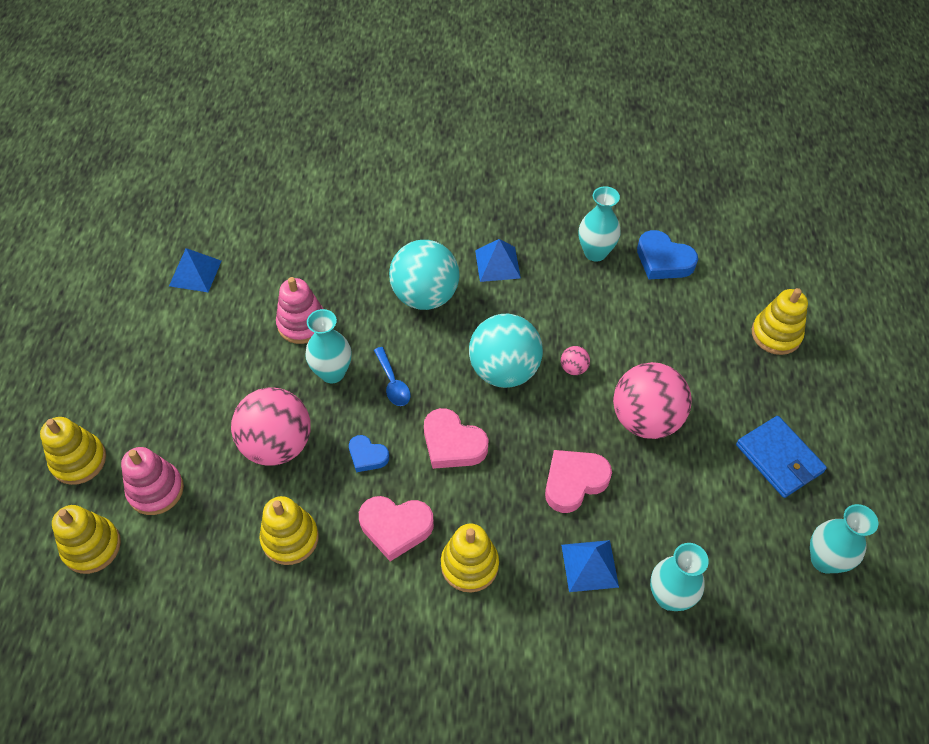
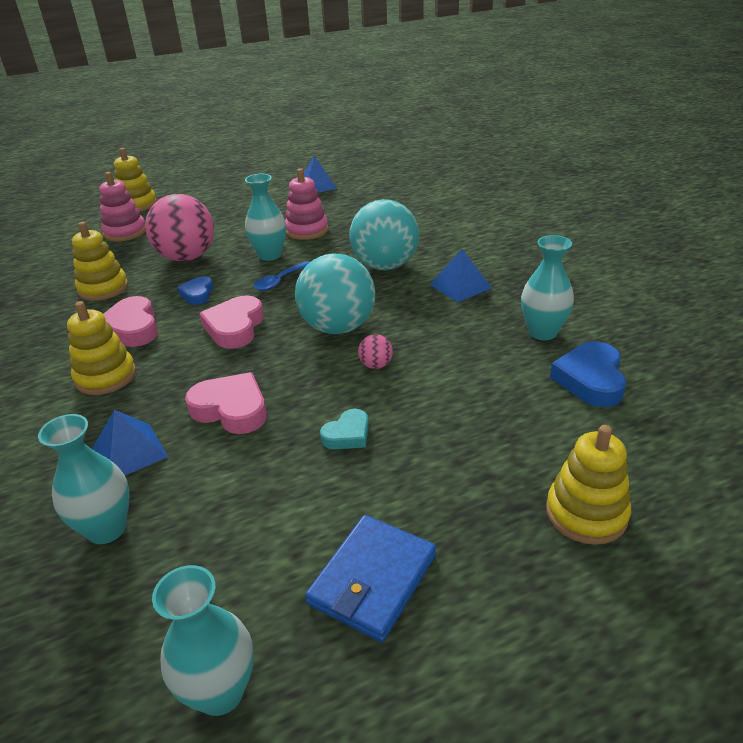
camera: 65 degrees right, 20 degrees down
(92, 547) = (72, 229): yellow stacking toy -> none
(645, 419) = (347, 434): pink ball -> turquoise heart

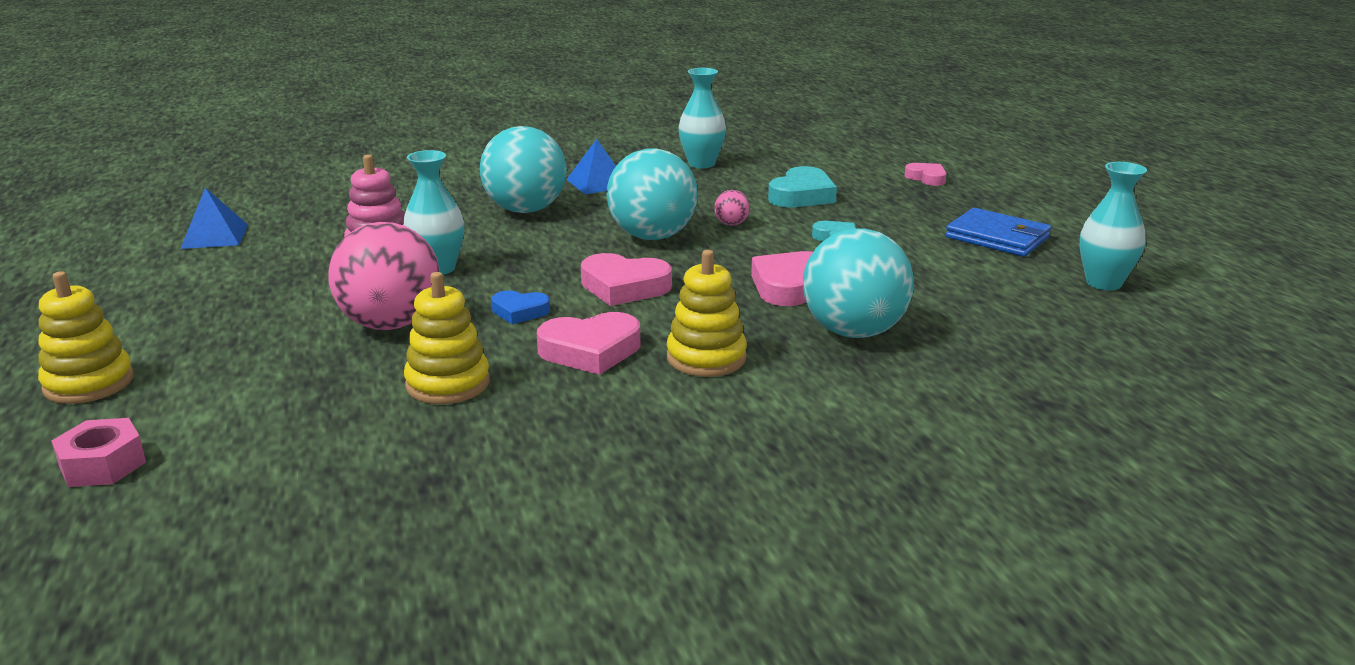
camera: 85 degrees left, 10 degrees down
(58, 227) = (102, 465): none -> pink nut
(107, 529) = (963, 334): turquoise vase -> none
(125, 232) = (224, 384): pink stacking toy -> none
(129, 452) = (853, 332): blue pyramid -> turquoise ball
(279, 281) = (521, 263): blue spoon -> none
(471, 404) = (802, 195): none -> turquoise heart
(586, 513) = (926, 178): yellow stacking toy -> pink heart
(590, 379) = (777, 158): blue heart -> none

